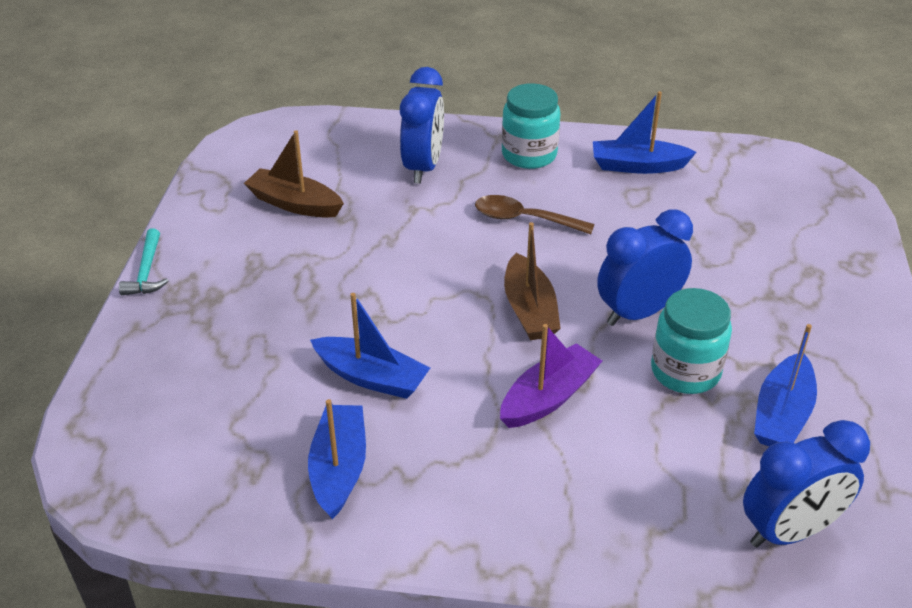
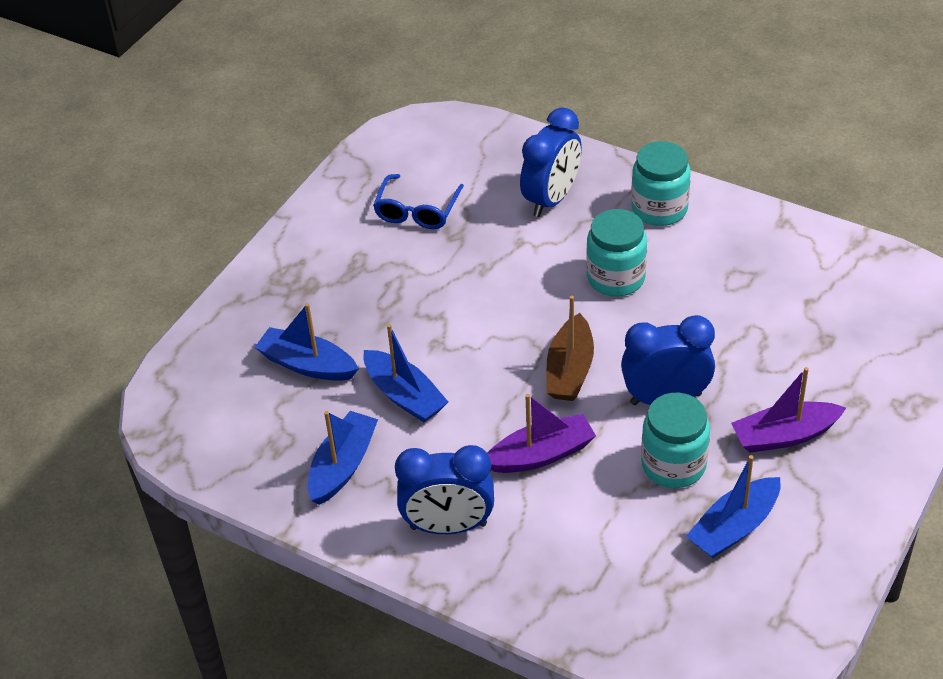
camera: 25 degrees right, 5 degrees up
(146, 271) = (266, 248): turquoise hammer -> none
(294, 204) = (417, 211): brown boat -> blue glasses
(524, 219) = (616, 278): brown spoon -> turquoise jar
(638, 166) = (759, 247): blue boat -> blue boat (307, 365)
(769, 317) = (784, 436): none -> purple boat
(789, 531) = (673, 625): blue clock -> blue clock (448, 526)

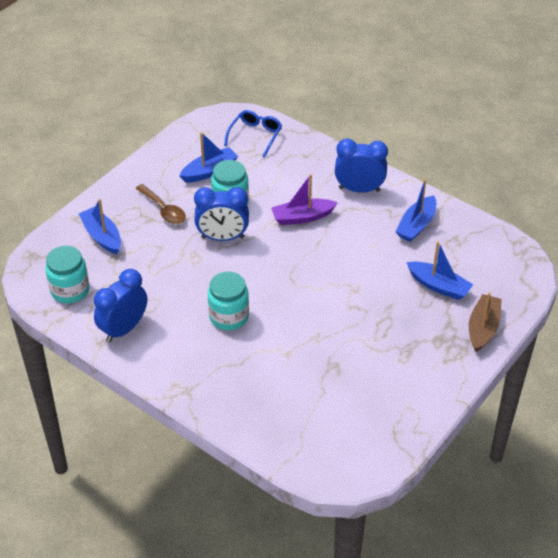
camera: 175 degrees left, 0 degrees up
(404, 395) = (378, 259): blue boat -> blue boat (102, 236)
(417, 211) = (358, 390): blue glasses -> blue glasses (255, 136)
(551, 199) = (257, 385): blue clock -> blue clock (124, 329)
(570, 370) = (274, 261): brown boat -> brown boat (483, 328)
(659, 209) = (182, 365): turquoise jar -> turquoise jar (70, 290)
(784, 436) = (163, 210): purple boat -> brown spoon

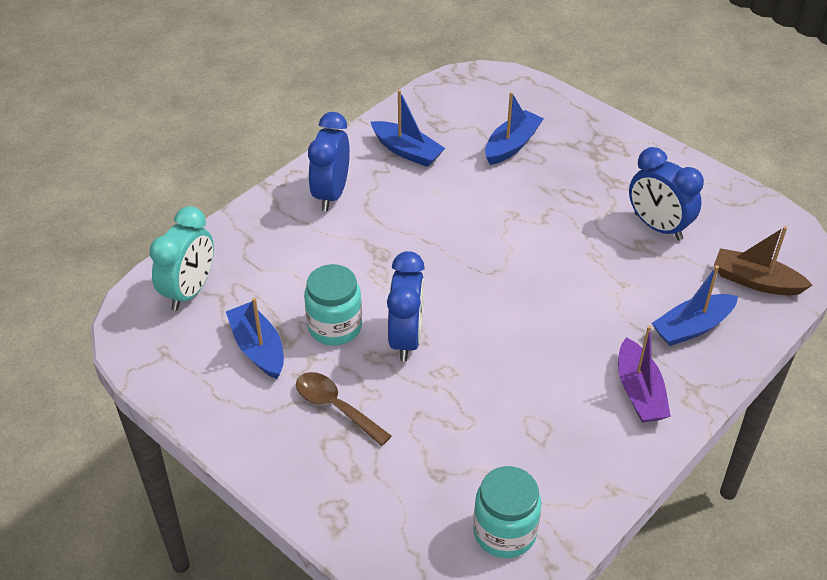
camera: 85 degrees left, 0 degrees up
(102, 236) = (385, 489): blue boat -> blue boat (692, 327)
(124, 329) = (585, 459): blue clock -> blue clock (658, 227)
(163, 210) = (336, 407): brown spoon -> brown spoon turned 105 degrees counterclockwise
(229, 317) = (561, 338): turquoise jar -> none
(255, 136) = (190, 291): blue glasses -> turquoise clock
(302, 217) = (376, 252): purple boat -> purple boat (639, 392)
(483, 328) = (578, 120): brown boat -> brown boat (755, 281)

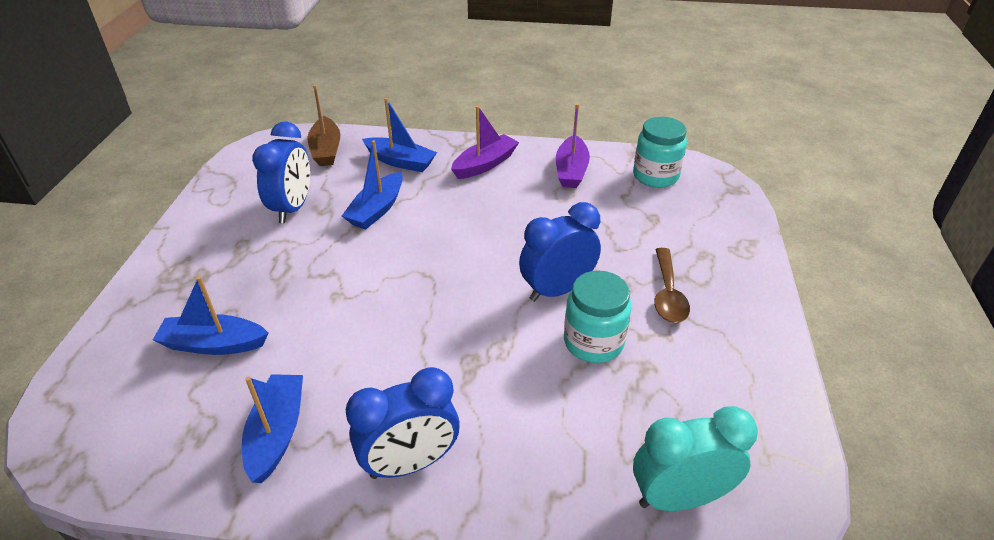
camera: 125 degrees left, 5 degrees down
(258, 348) = (675, 381): blue boat -> blue boat (377, 209)
(573, 460) = (571, 170): none -> purple boat

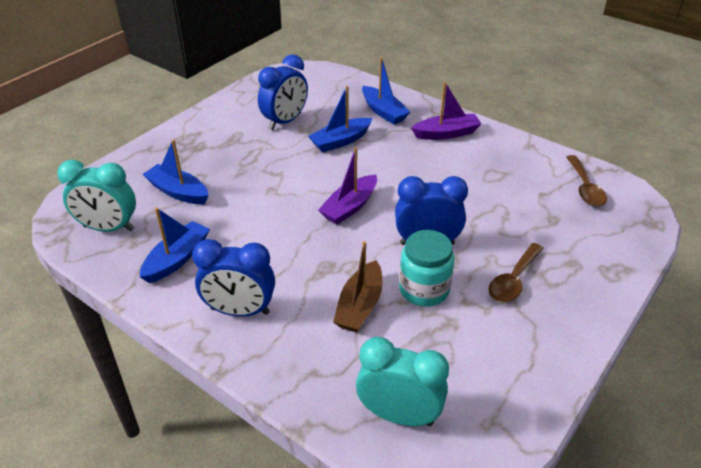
camera: 30 degrees right, 0 degrees up
(145, 433) = (108, 228): none -> turquoise clock
(326, 150) = (337, 87): brown boat -> brown boat (360, 306)
(571, 170) = (513, 160): purple boat -> purple boat (350, 207)
(655, 176) = (585, 188): turquoise jar -> brown spoon

